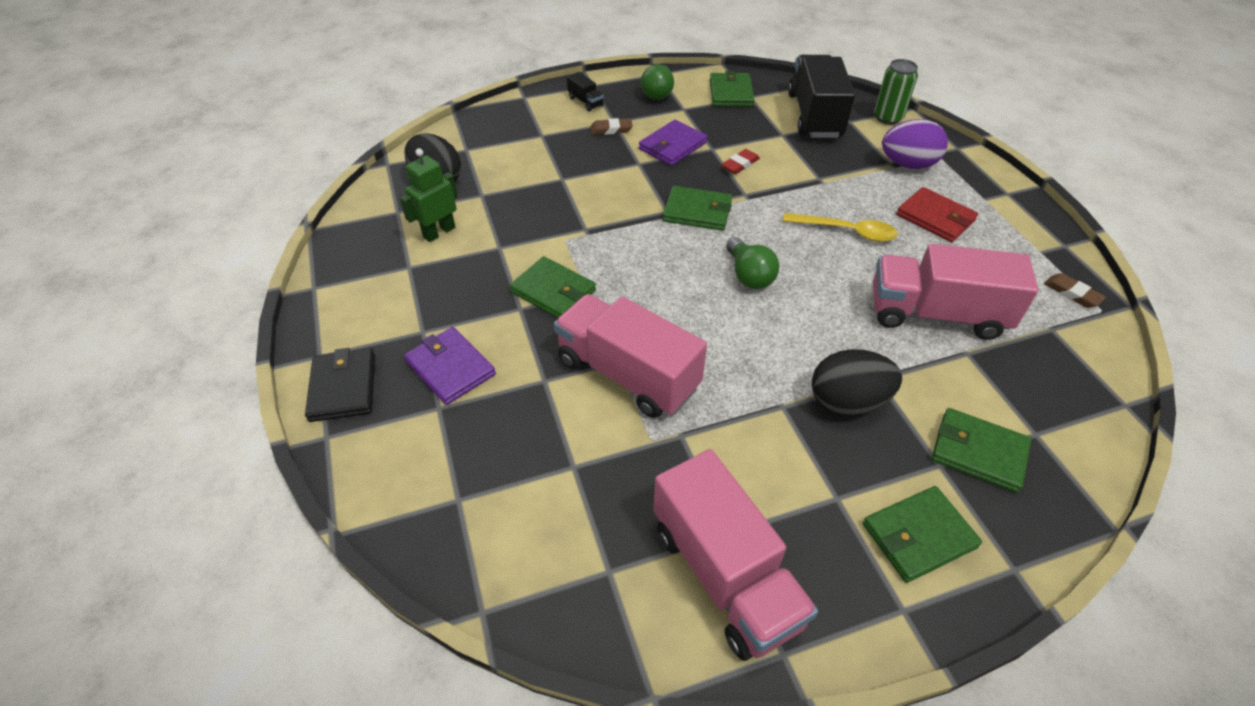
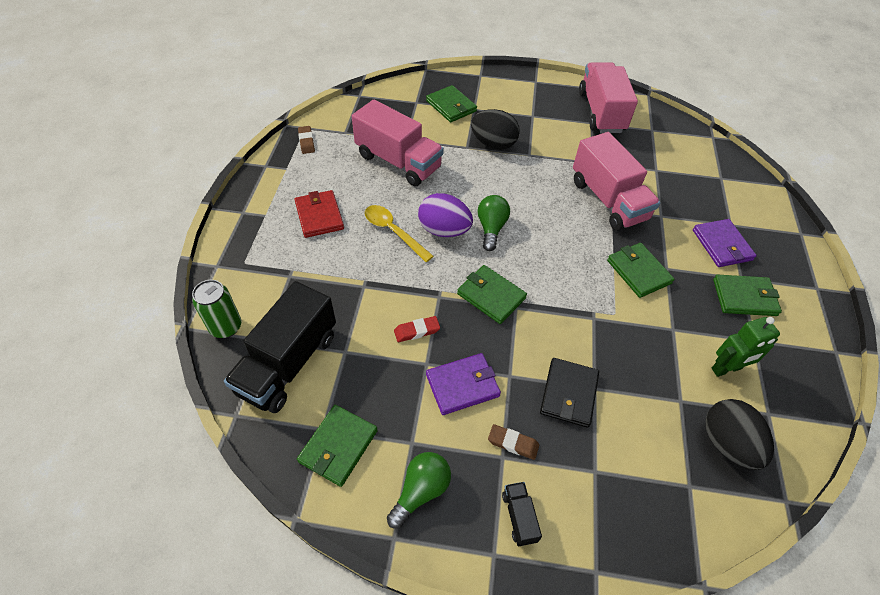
camera: 155 degrees left, 5 degrees up
(343, 387) = (795, 259): black wallet -> black wallet (568, 394)
(907, 164) = (278, 267): purple egg -> purple egg (444, 230)
(918, 535) = (508, 94): green wallet -> green wallet (744, 297)

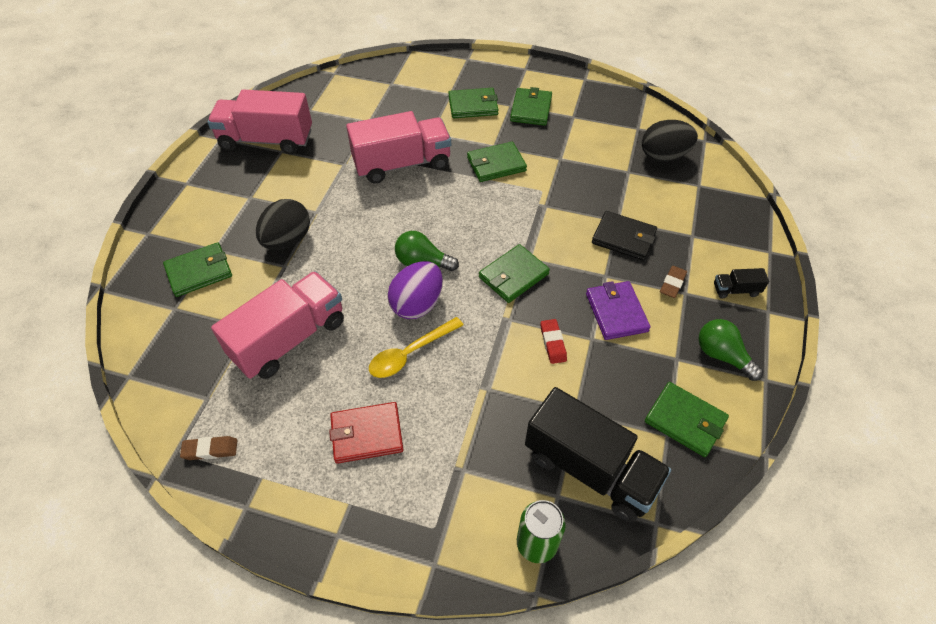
camera: 80 degrees left, 0 degrees up
(722, 245) = (473, 106): purple wallet -> green wallet
(726, 369) = (599, 138): green robot -> none

